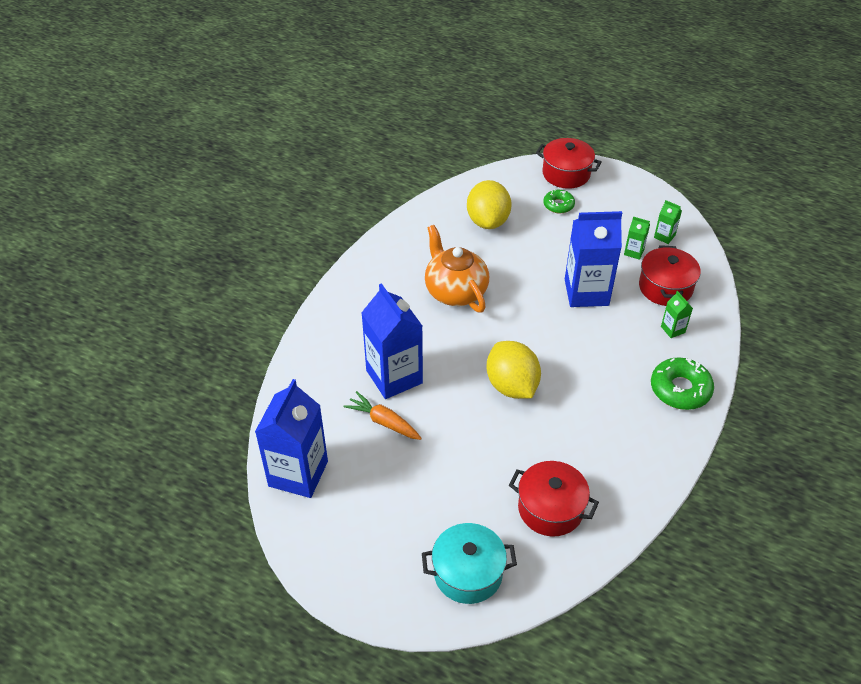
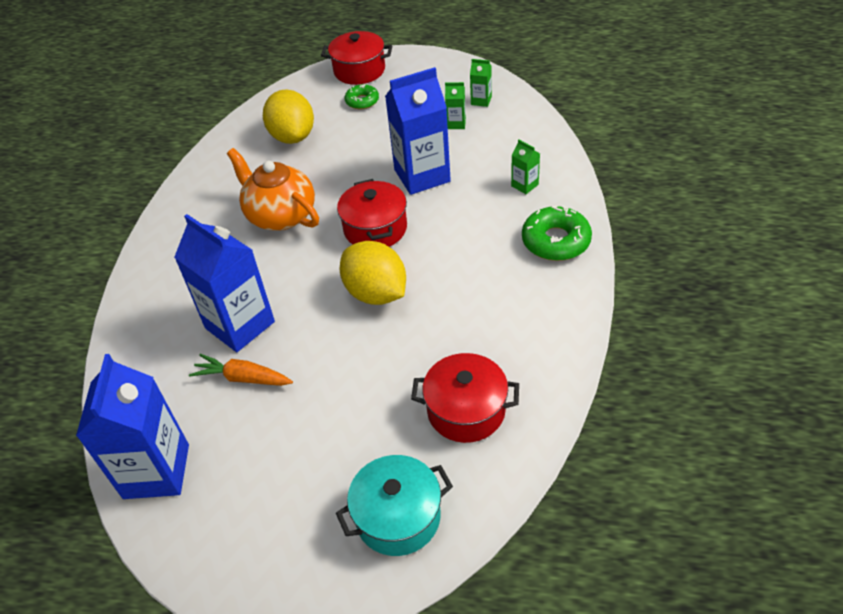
camera: 15 degrees left, 0 degrees up
(665, 287) = (501, 148): red pot -> red pot (375, 229)

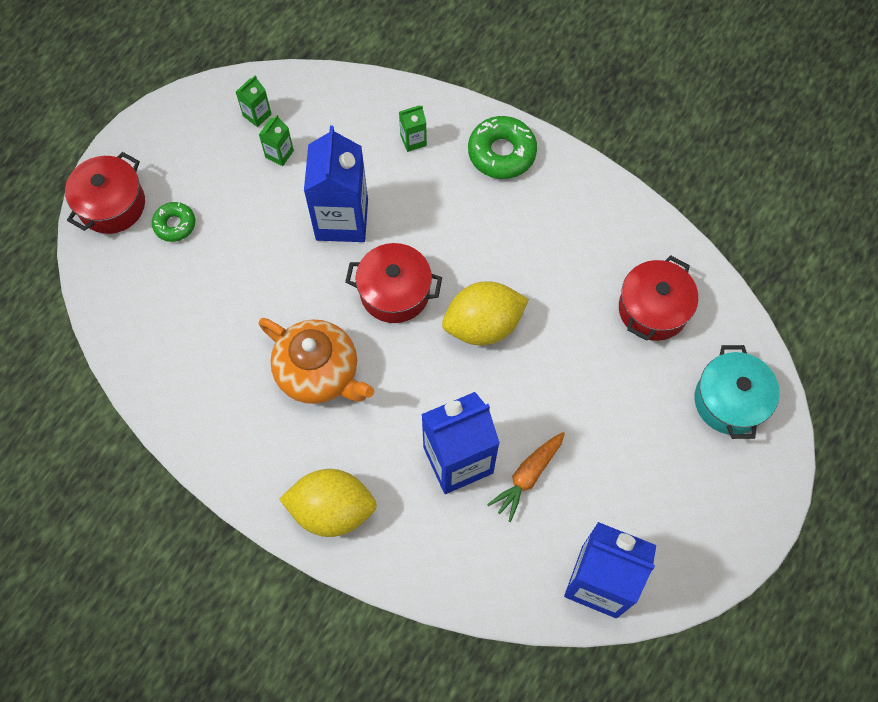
camera: 70 degrees left, 20 degrees up
(280, 215) = (319, 373): orange teapot -> orange teapot turned 120 degrees counterclockwise
(293, 136) = (190, 317): yellow lemon -> yellow lemon (332, 509)

